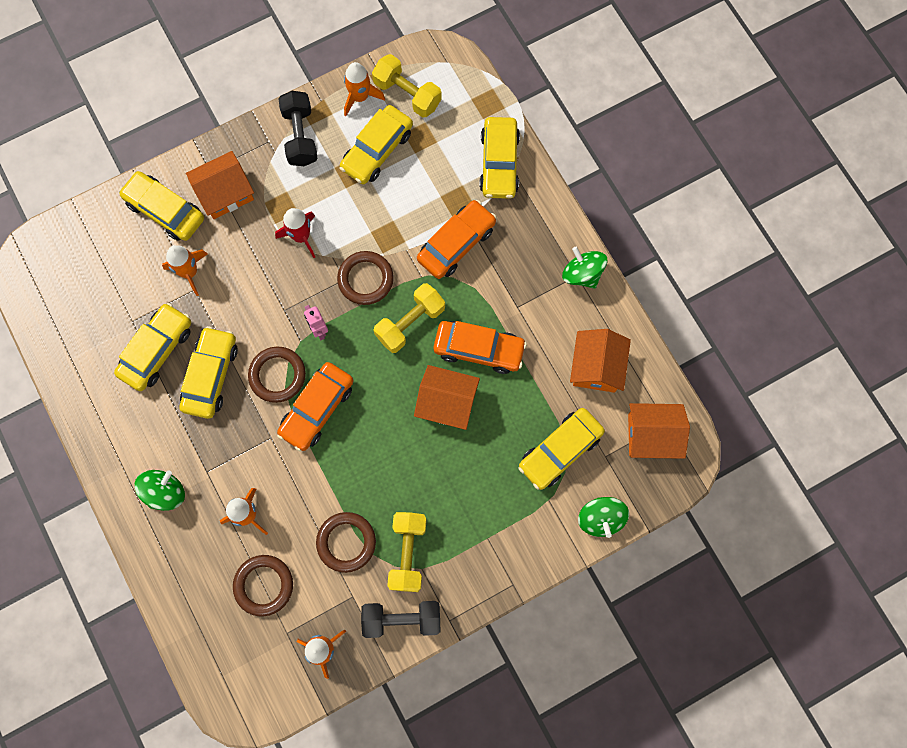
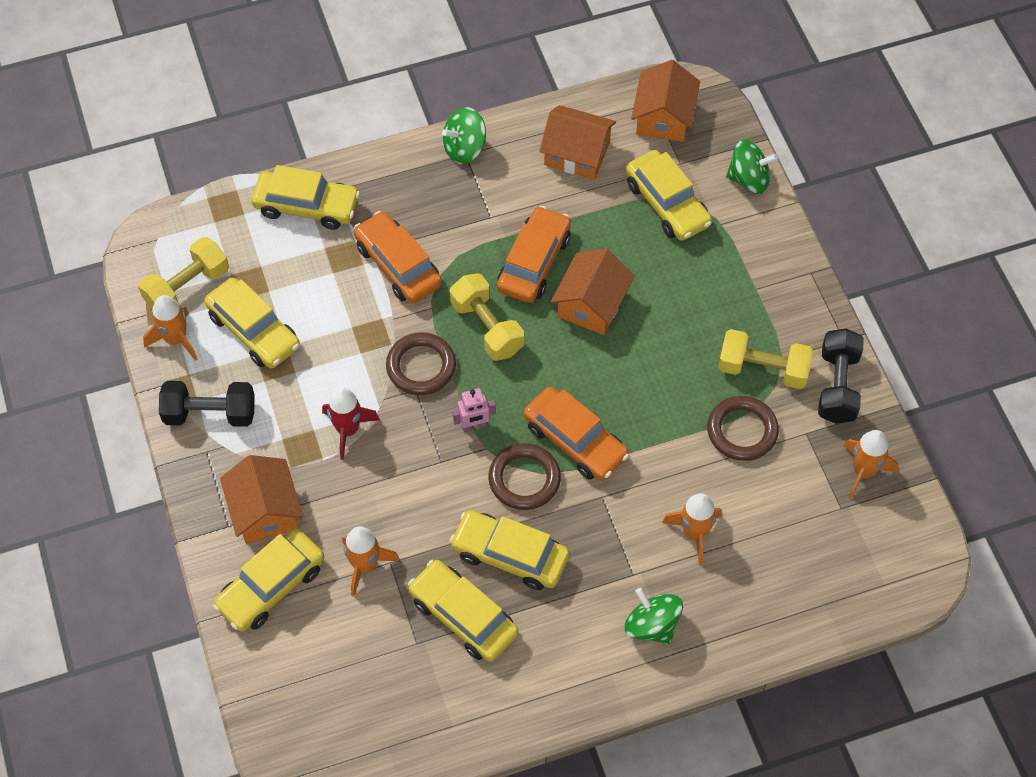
camera: 80 degrees left, 15 degrees down
(263, 585) = (782, 526): brown ring -> none

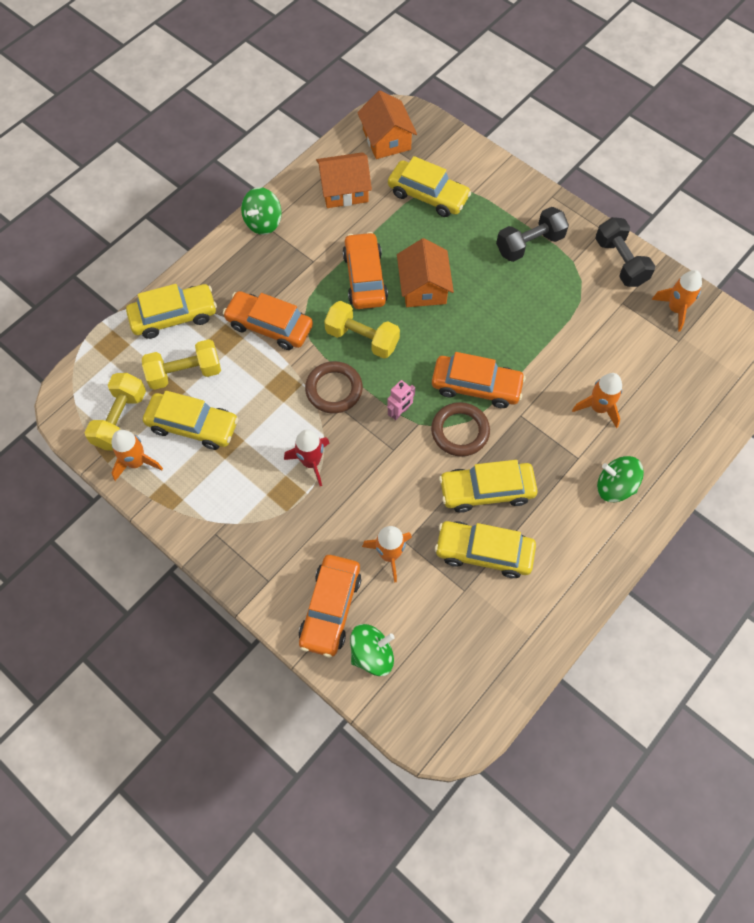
camera: 30 degrees left, 5 degrees up
(210, 414) = (199, 504): black dumbbell -> black dumbbell (529, 244)
(265, 511) = (289, 554): orange house -> none
(271, 586) = (330, 608): yellow car -> orange car
(742, 431) = (581, 322): brown ring -> none
(748, 179) = (470, 155): green spinning top -> green spinning top (372, 654)
(763, 369) = (566, 275): yellow dumbbell -> yellow dumbbell (185, 373)

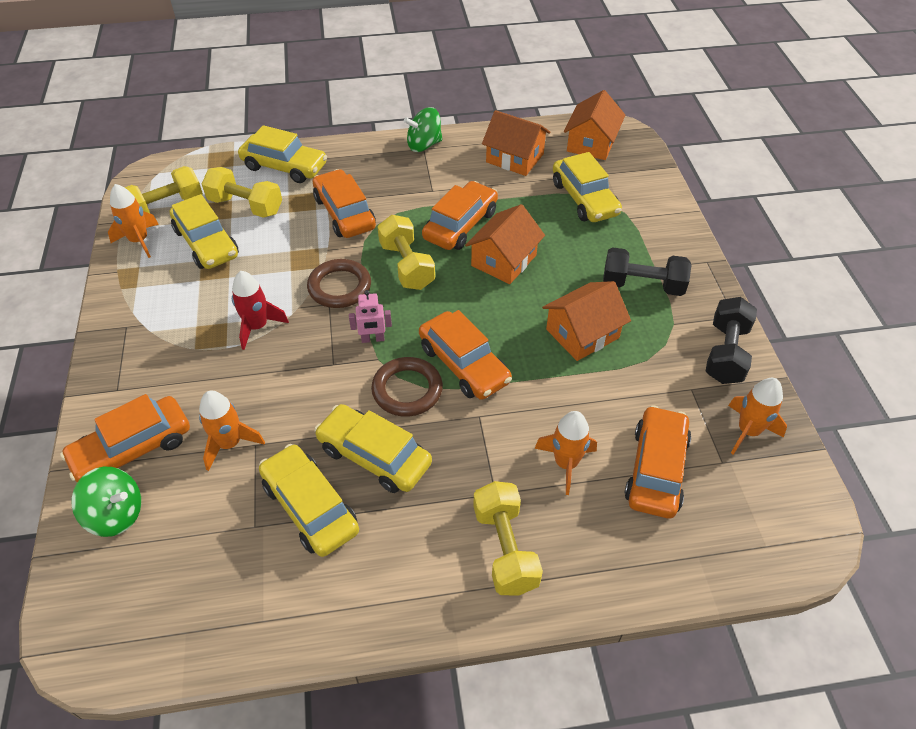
camera: 40 degrees right, 15 degrees down
(526, 309) = (582, 333): none -> orange house
(615, 486) = (505, 548): green spinning top -> yellow dumbbell
(649, 373) = (656, 469): none -> orange car

